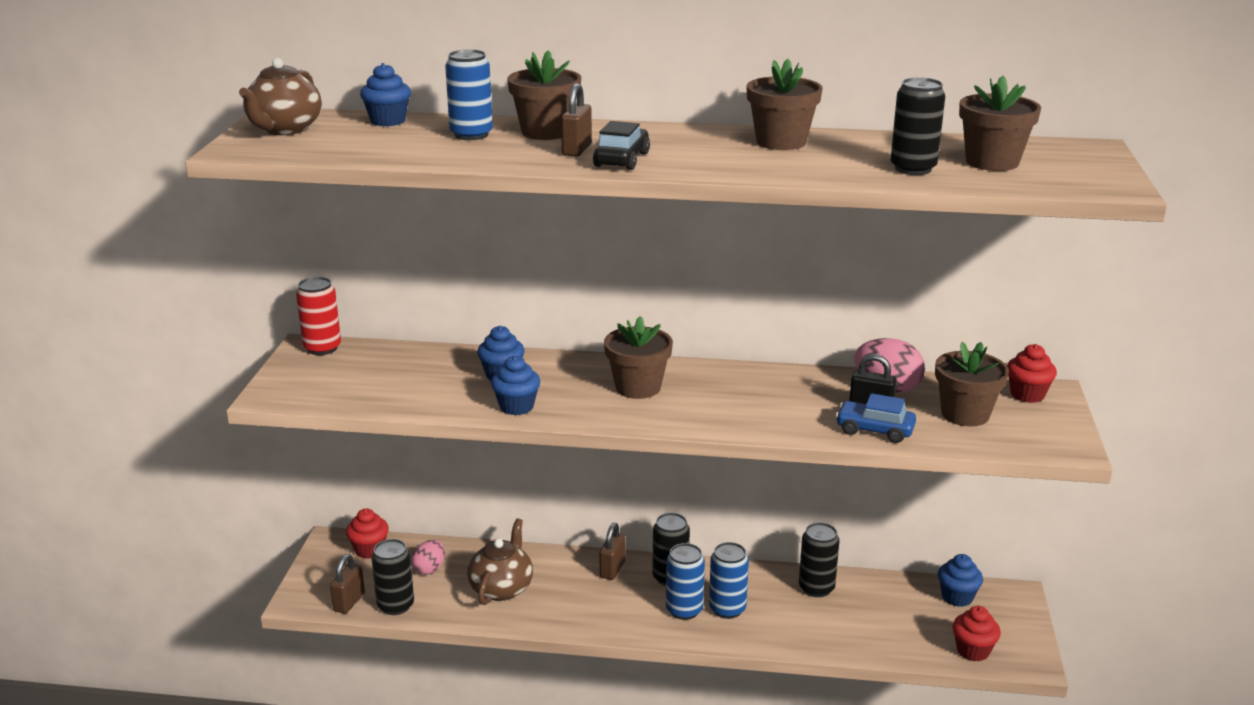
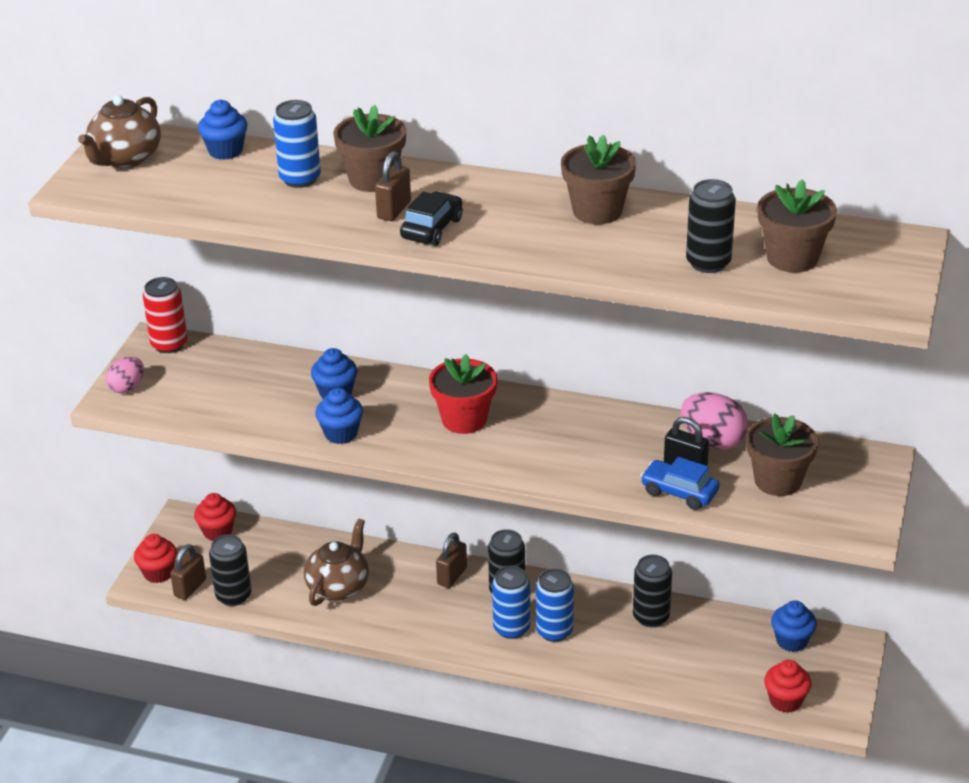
camera: 10 degrees right, 10 degrees up
(429, 569) = (272, 559): pink egg -> pink egg (127, 387)
(638, 387) = (464, 419): brown flower pot -> red flower pot
(1027, 394) = (852, 461): red cupcake -> red cupcake (158, 573)

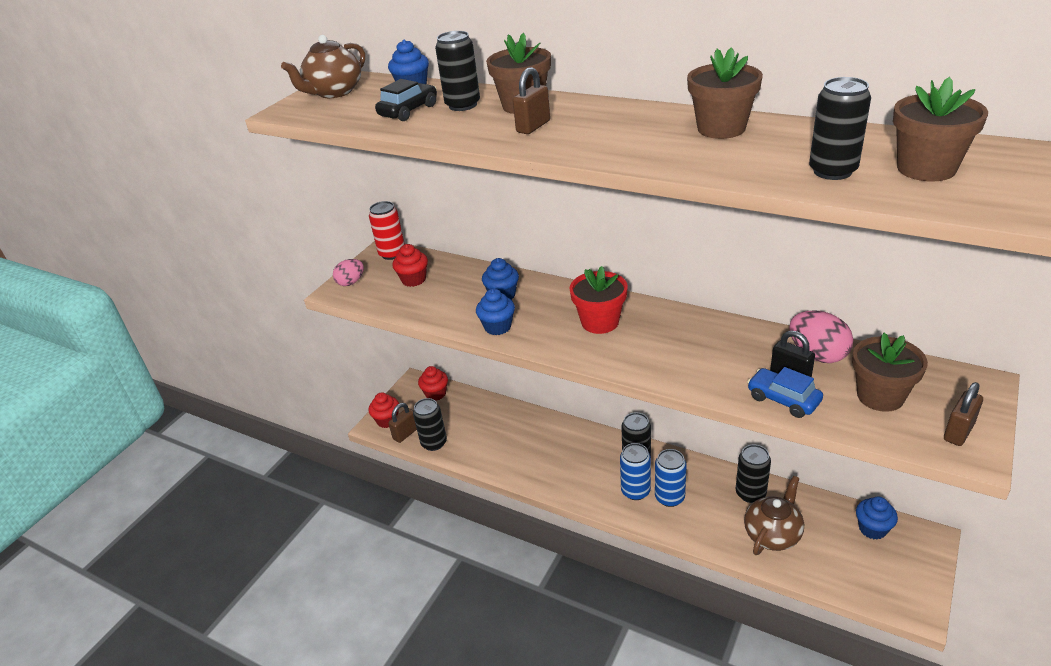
camera: 15 degrees right, 0 degrees up
(300, 179) = (463, 105): blue can -> black can
(338, 587) = (510, 443): brown teapot -> brown teapot (772, 534)
(432, 229) = (562, 140): black car -> black car (408, 111)
(452, 576) = (596, 443): brown padlock -> brown padlock (958, 432)
(785, 701) = (866, 586): red cupcake -> red cupcake (413, 280)

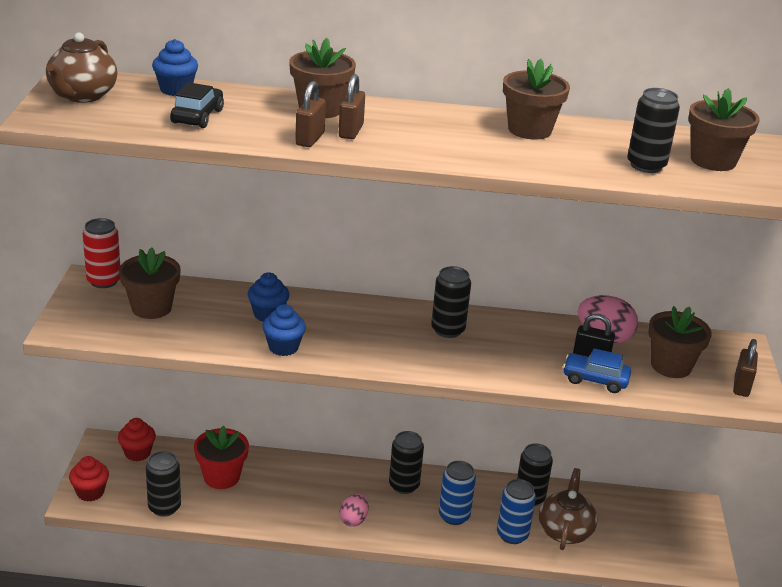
camera: 30 degrees left, 5 degrees down
(351, 282) = (73, 318): pink egg -> pink egg (353, 520)
(405, 434) = (123, 503): brown padlock -> brown padlock (310, 139)
(413, 280) = (151, 308): red cupcake -> brown flower pot
(463, 105) = (254, 109): black can -> black can (448, 330)
(600, 322) = (389, 330): red flower pot -> red flower pot (221, 477)
(635, 491) = (417, 516): blue can -> blue can (512, 535)
(872, 529) = (648, 508): blue cupcake -> none

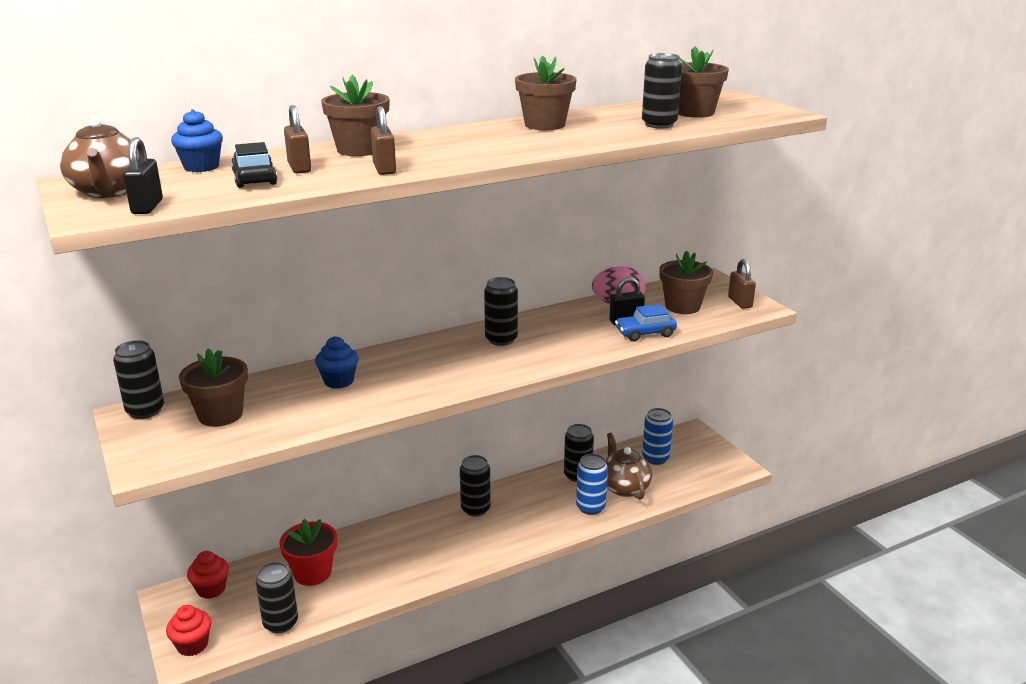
camera: 30 degrees left, 5 degrees down
(88, 121) = (147, 207): none -> black padlock
(104, 281) = (145, 411): red can -> black can
(283, 347) = (381, 400): blue cupcake -> none
(351, 131) = (410, 156): brown padlock -> brown padlock (299, 168)
(353, 520) = (460, 554): pink egg -> none
(454, 516) = (535, 514): blue can -> blue can (655, 458)

